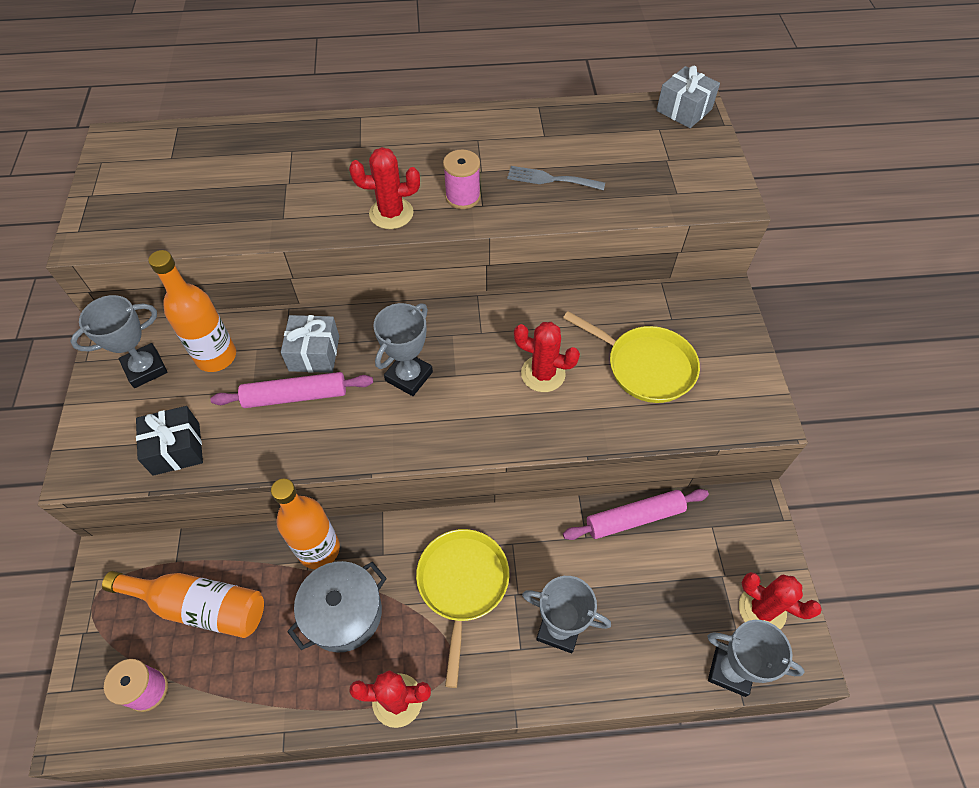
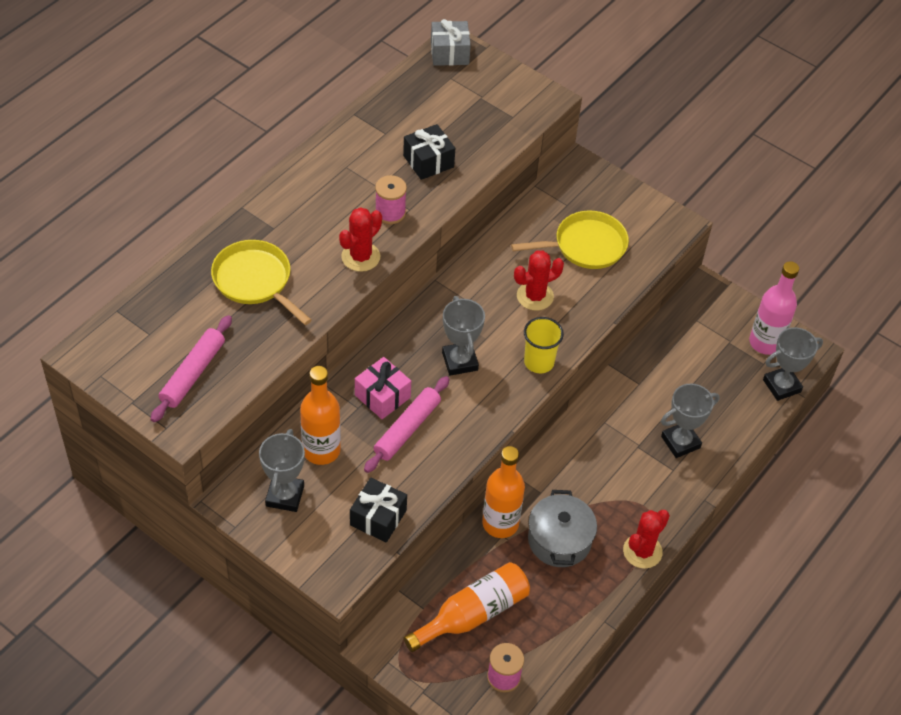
camera: 50 degrees left, 5 degrees down
(314, 353) = (382, 396): grey gift -> pink gift
(462, 585) = (604, 467): yellow pan -> yellow pan (255, 281)
(472, 434) = (539, 362): none -> yellow cup
(550, 179) = (428, 161): grey fork -> black gift
(634, 518) = (652, 350): pink rolling pin -> pink rolling pin (193, 373)
(762, 609) = (765, 342): red cactus -> pink bottle

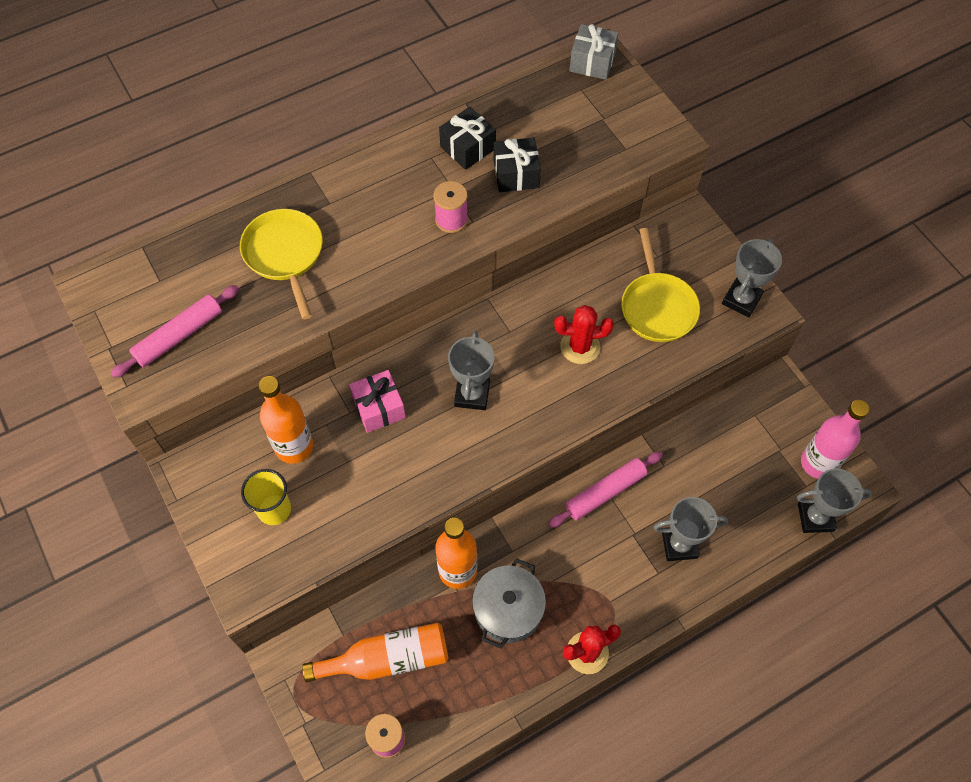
camera: 25 degrees right, 10 degrees up
(285, 496) = (237, 483): grey trophy -> grey trophy (741, 300)
(360, 257) = (399, 259): red cactus -> none
(378, 518) = (314, 538): black gift -> black gift (467, 148)
(407, 429) = (386, 451): pink rolling pin -> pink rolling pin (605, 492)
(539, 362) = (551, 421): yellow cup -> yellow cup (274, 509)
(585, 246) = (657, 307): yellow pan -> yellow pan turned 75 degrees clockwise

